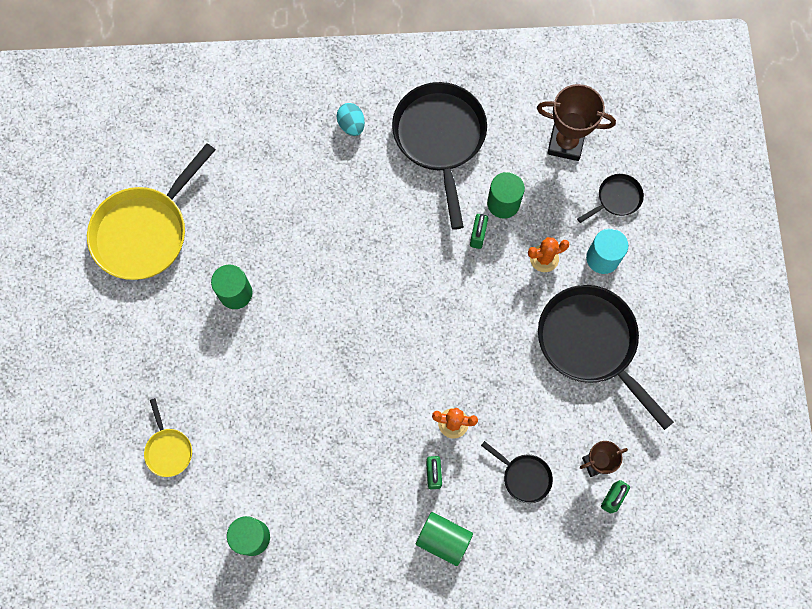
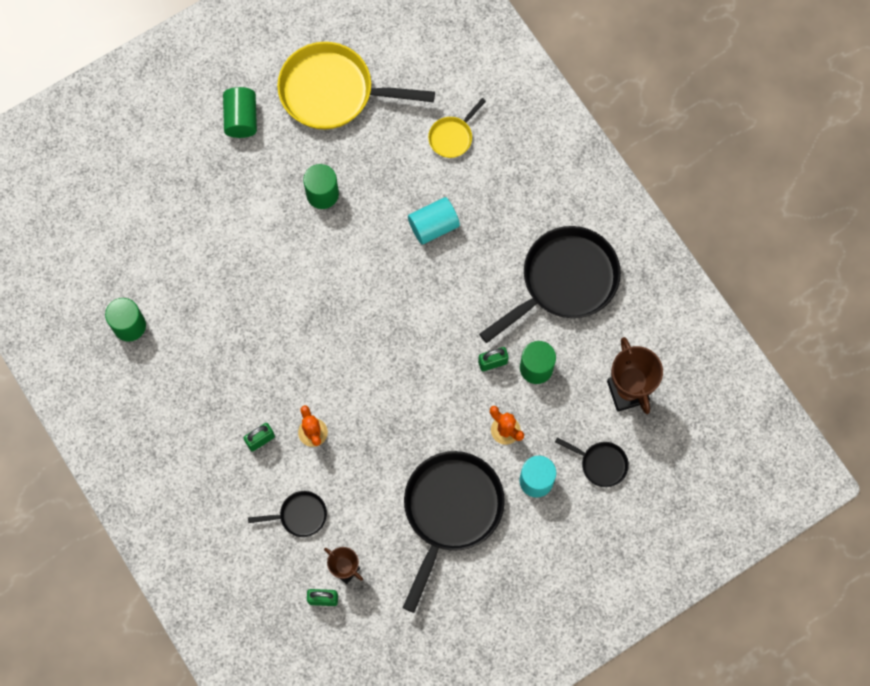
camera: 60 degrees right, 0 degrees up
(168, 449) = (163, 220): yellow pan -> yellow pan (452, 137)
(325, 216) = (433, 226): none -> turquoise cylinder
(351, 125) = (530, 200): turquoise egg -> none
(443, 539) = (210, 477): green cylinder -> green cylinder (241, 119)
(524, 477) = (300, 515): black pan -> black pan turned 105 degrees counterclockwise

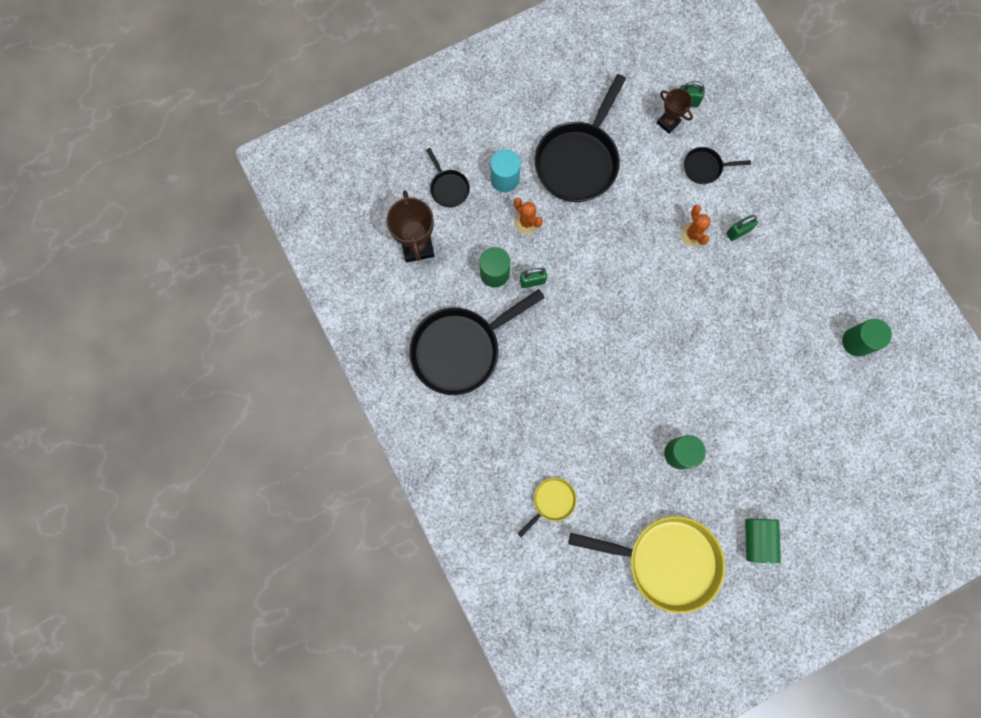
camera: 175 degrees left, 5 degrees up
(433, 226) = (576, 412): turquoise cylinder -> none
(601, 464) = (448, 188): black pan -> black pan turned 150 degrees counterclockwise

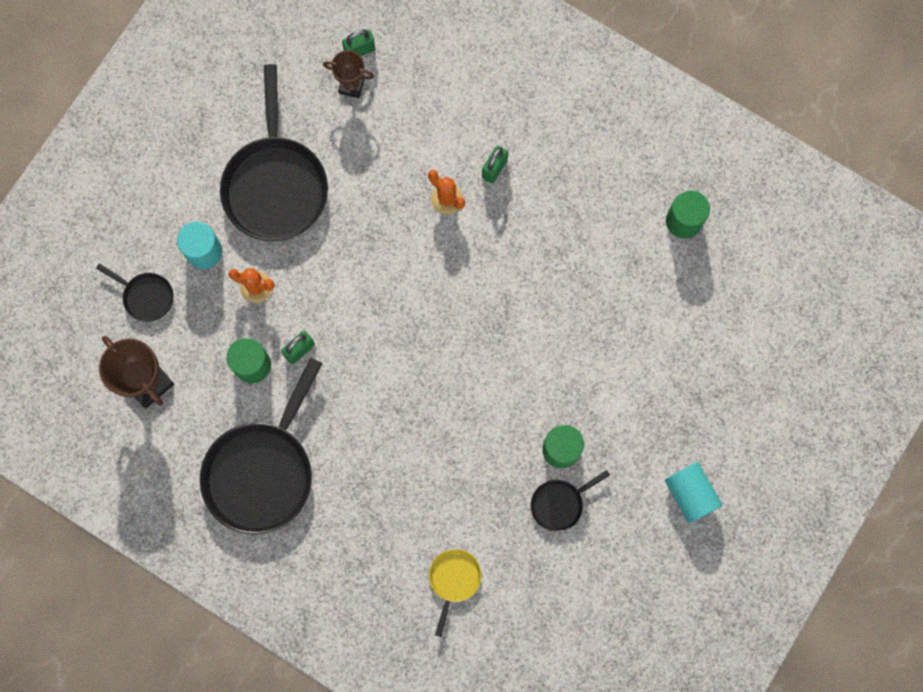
camera: 30 degrees left, 0 degrees up
(666, 561) = (608, 572): yellow pan -> none
(705, 167) = (419, 115): black pan -> black pan (559, 503)
(757, 539) = (690, 494): green cylinder -> turquoise cylinder

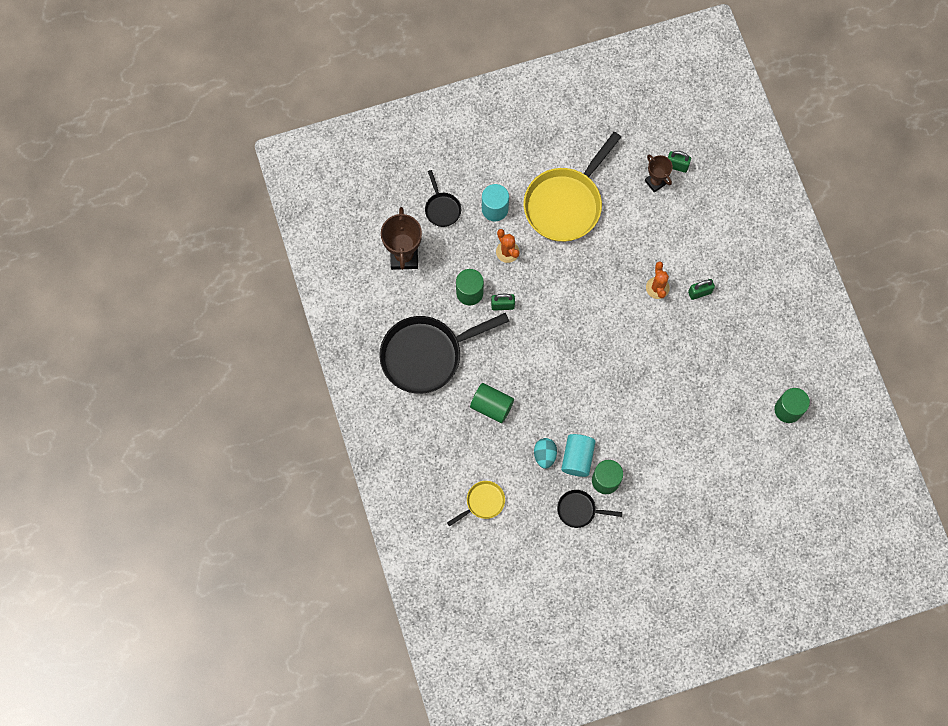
camera: 40 degrees right, 5 degrees down
(275, 184) = (565, 204): black pan -> yellow pan
(378, 469) = (491, 406): none -> green cylinder
(476, 475) = (544, 455): none -> turquoise egg
(690, 494) = (660, 567): turquoise cylinder -> turquoise cylinder (577, 458)

